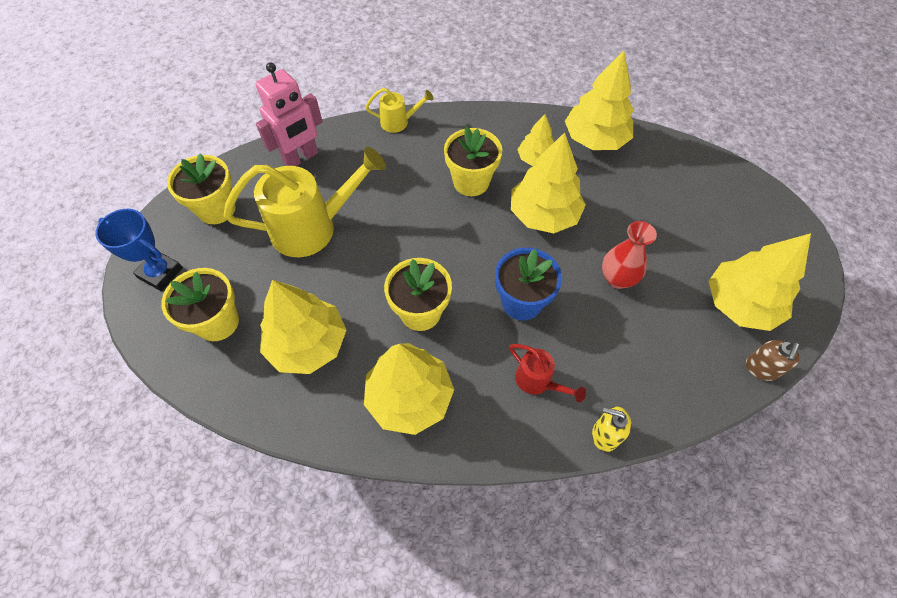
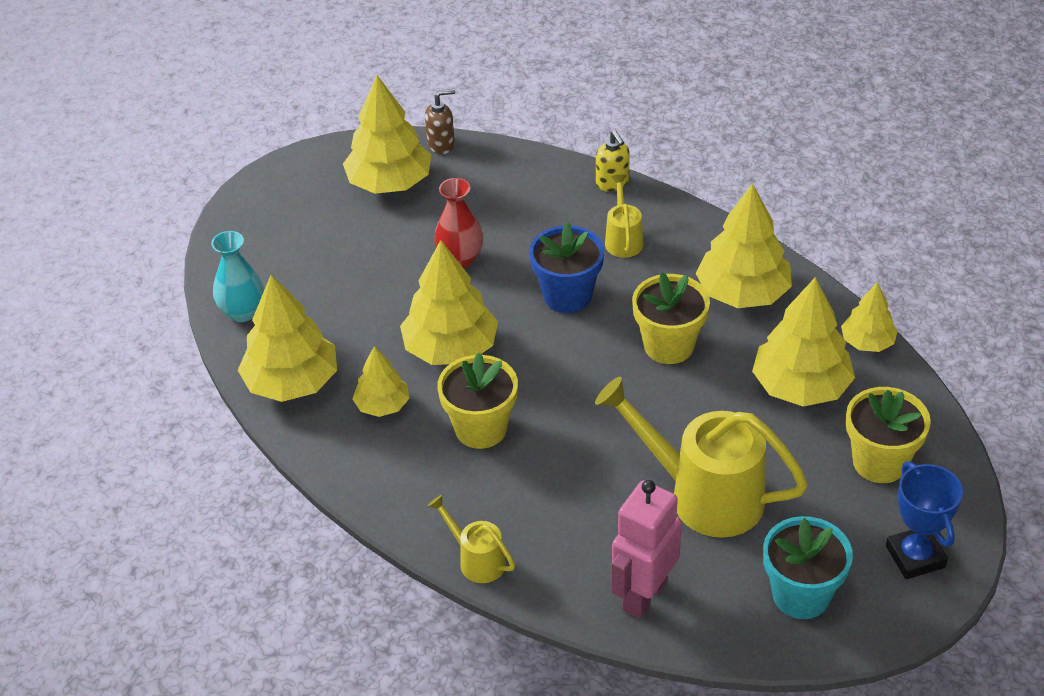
camera: 135 degrees left, 15 degrees down
(216, 209) = (801, 595): yellow flower pot -> turquoise flower pot
(285, 420) = (867, 342): none -> yellow tree
(301, 158) = (644, 595): pink robot -> pink robot turned 60 degrees counterclockwise
(538, 381) = (623, 239): red watering can -> yellow watering can
(676, 155) = (242, 312): none -> turquoise vase

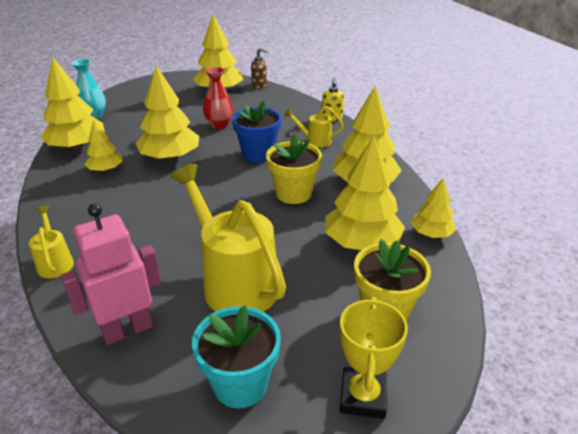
camera: 25 degrees right, 10 degrees down
(481, 428) = (141, 197): yellow flower pot -> none
(623, 239) = (315, 140): yellow watering can -> yellow watering can turned 105 degrees counterclockwise
(915, 556) = (363, 396): blue trophy -> yellow trophy

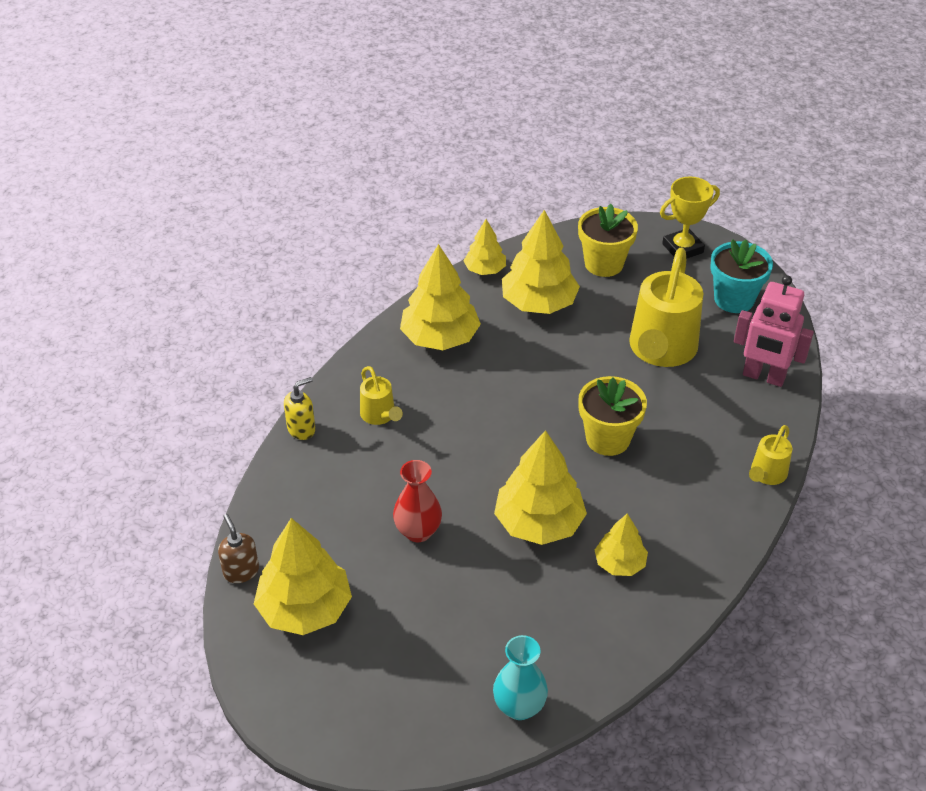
camera: 125 degrees left, 10 degrees up
(77, 147) = (607, 641): yellow tree -> none
(258, 154) = (458, 447): blue flower pot -> none
(293, 194) = (508, 378): yellow flower pot -> yellow flower pot (608, 439)

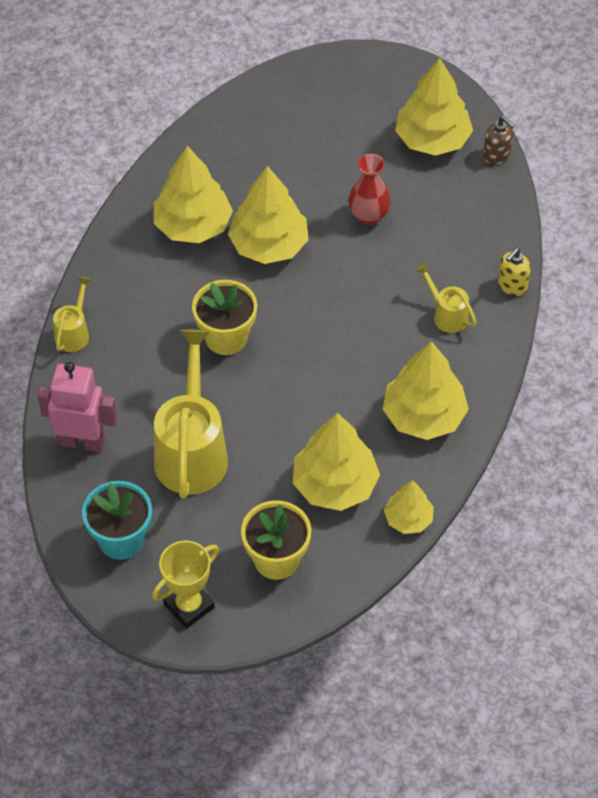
camera: 165 degrees right, 10 degrees up
(519, 707) = (246, 108): turquoise vase -> none
(620, 563) = (193, 225): yellow tree -> yellow tree, size x1.76

